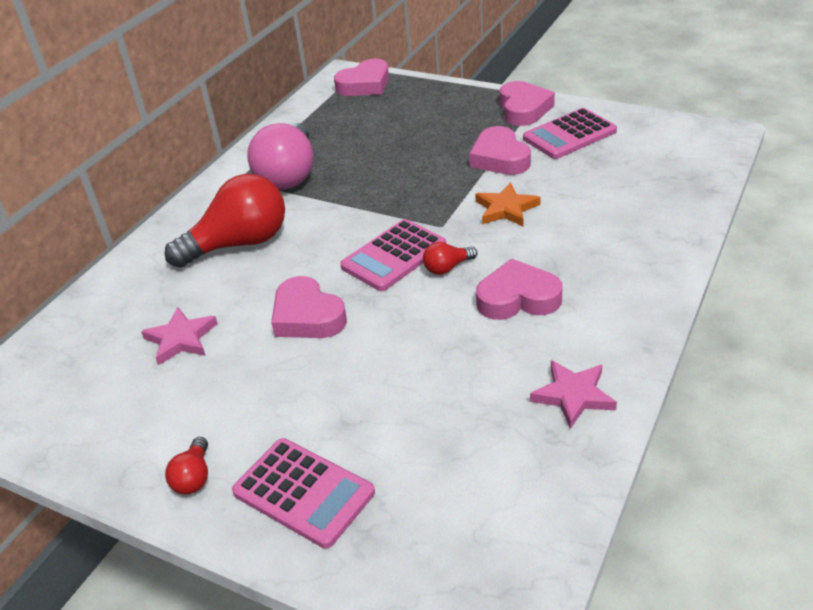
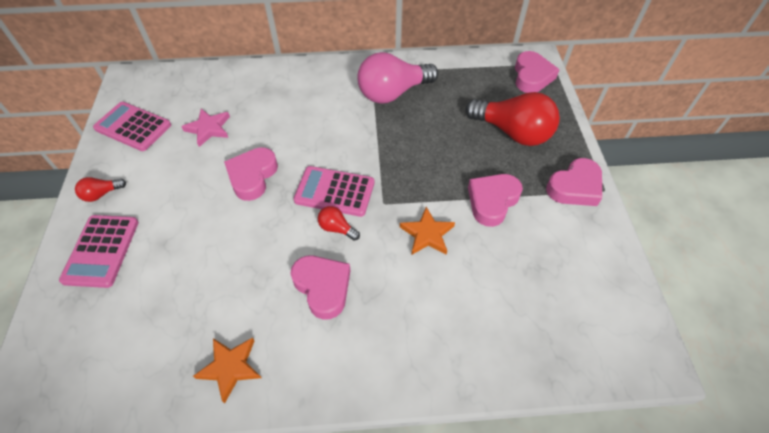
camera: 55 degrees right, 15 degrees up
(239, 244) = (307, 107): red light bulb -> red light bulb (512, 132)
(365, 85) = (532, 76): pink heart -> pink heart turned 105 degrees counterclockwise
(569, 135) = (559, 235): pink calculator -> pink calculator (133, 127)
(573, 395) = (230, 367): pink star -> orange star

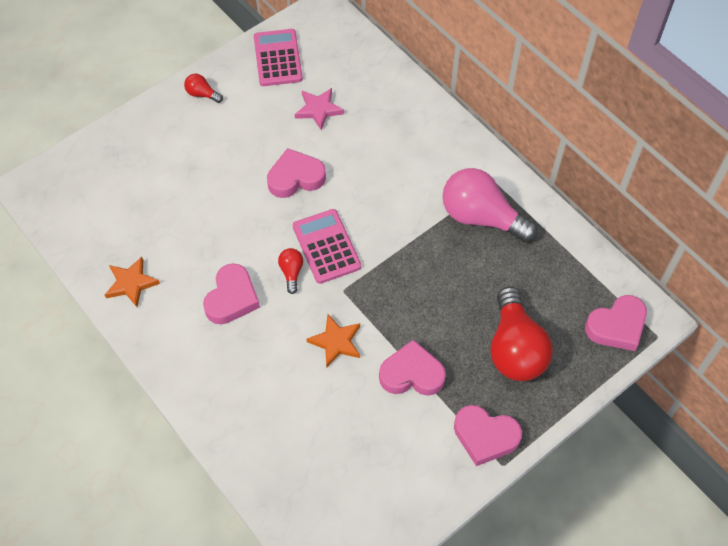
camera: 55 degrees right, 5 degrees up
(101, 251) = (158, 136): pink calculator -> none

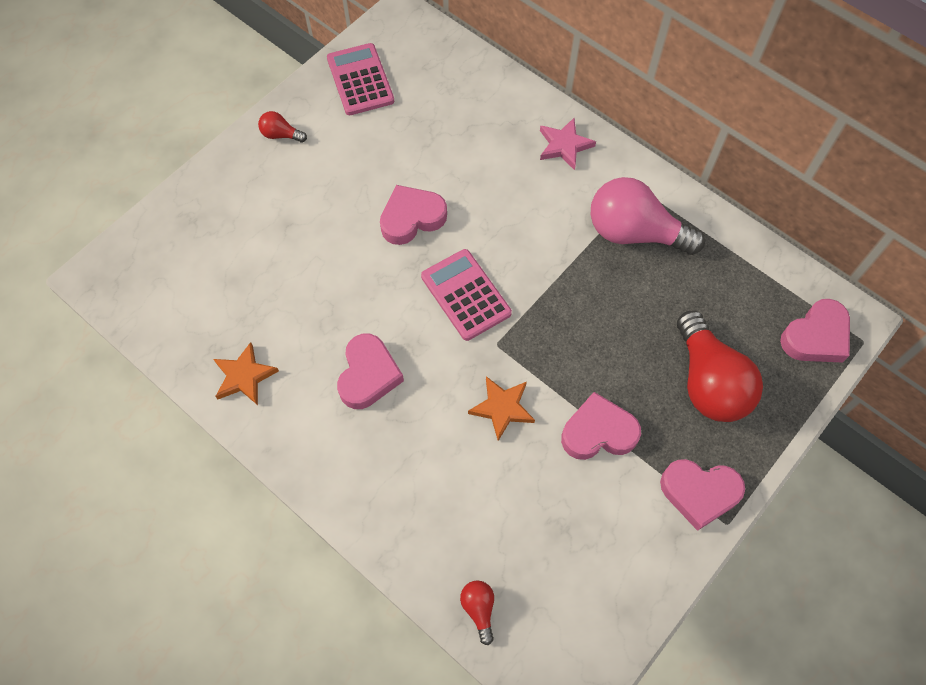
camera: 10 degrees left, 5 degrees up
(291, 272) = (431, 332): red light bulb -> red light bulb (479, 609)
(318, 109) = (421, 134): pink star -> pink star (564, 145)

